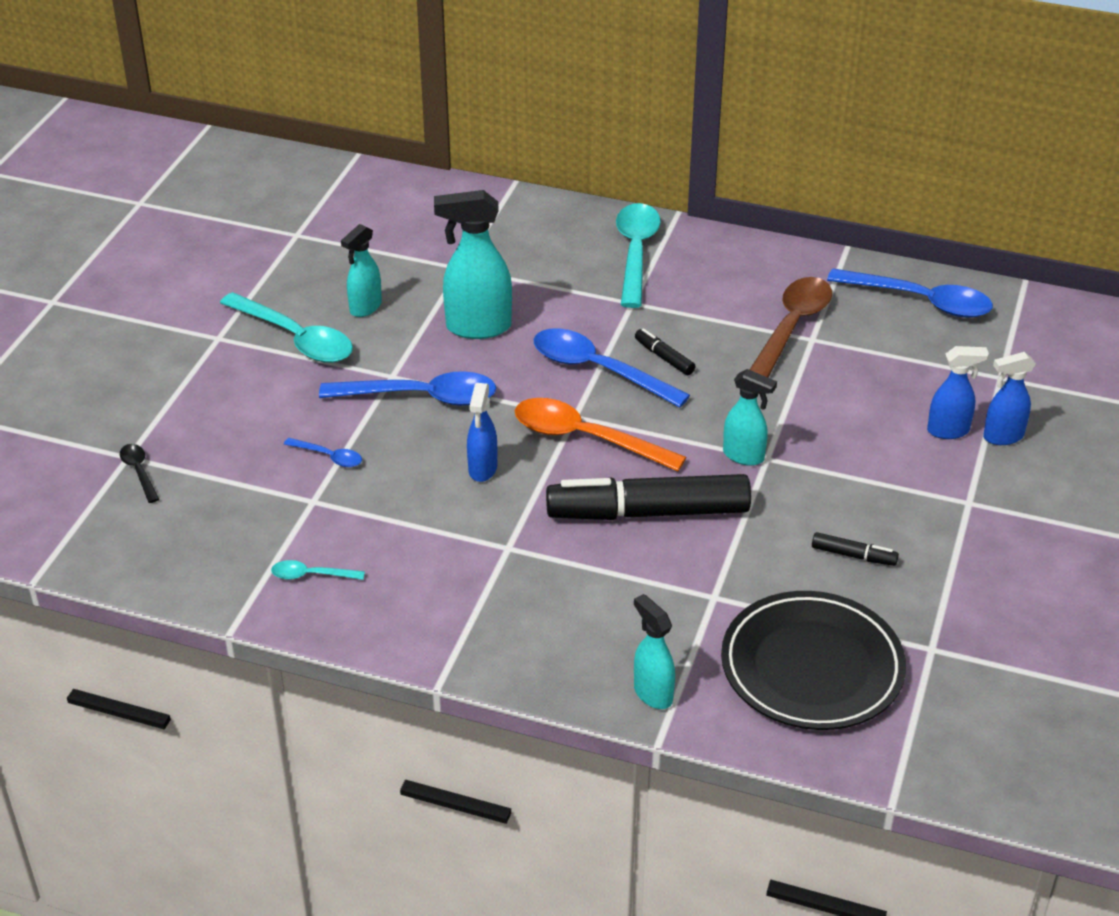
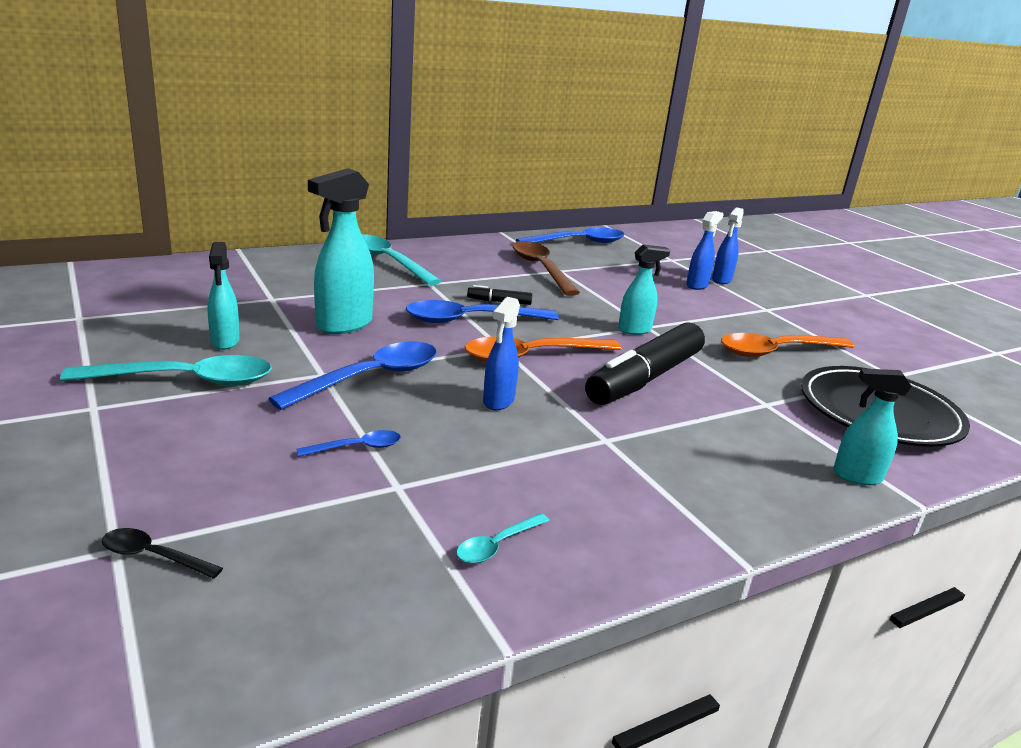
camera: 50 degrees left, 15 degrees down
(482, 469) = (498, 401): blue spray bottle -> blue spray bottle turned 60 degrees clockwise
(853, 555) = (777, 351): black marker -> orange spoon

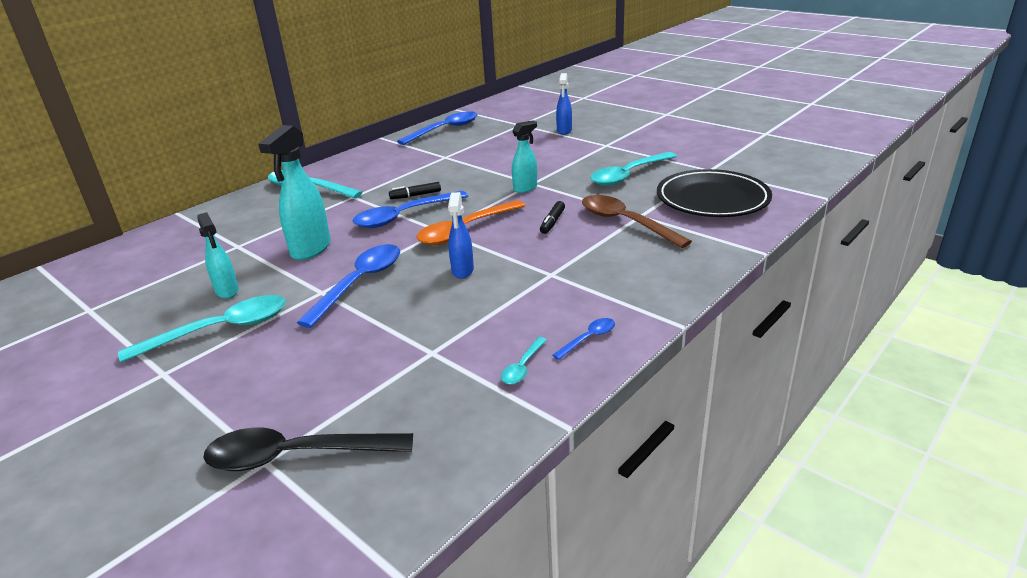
camera: 15 degrees left, 5 degrees up
(153, 556) = (297, 456): black spoon -> black spoon, size x2.11
(357, 447) = (385, 336): blue spoon -> blue spoon (588, 339)
(541, 269) = (430, 160): brown spoon -> brown spoon (625, 223)
(645, 378) = (552, 222): black marker -> black marker, size x0.41
(697, 285) = (549, 140): blue spray bottle -> none
(777, 351) = (628, 175): orange spoon -> turquoise spoon
(856, 476) = (717, 247): turquoise spray bottle -> none

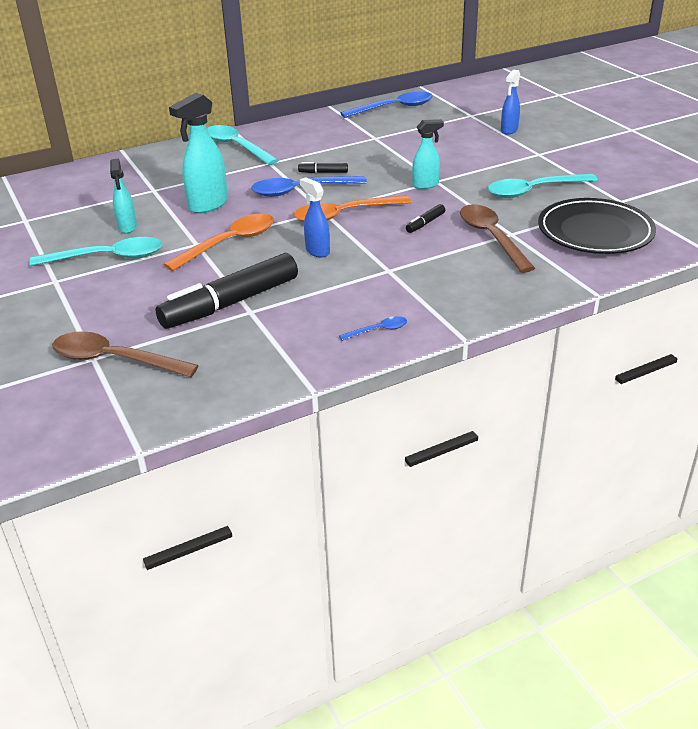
camera: 20 degrees right, 5 degrees up
(297, 456) = (115, 360): black spoon -> brown spoon
(359, 283) = (229, 243): blue spoon -> orange spoon
(403, 348) = (230, 303): none -> black marker
(462, 271) = (317, 251): blue spray bottle -> blue spray bottle turned 120 degrees clockwise
(523, 367) = (311, 339): turquoise spoon -> none

